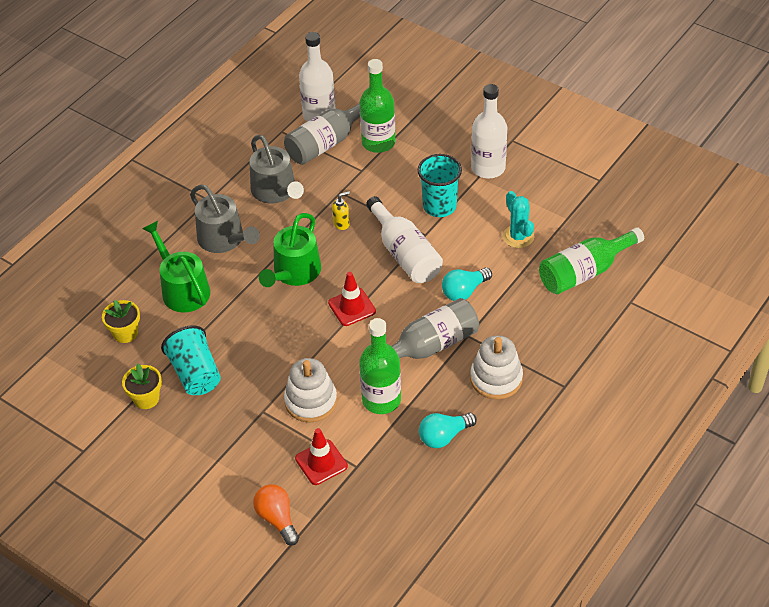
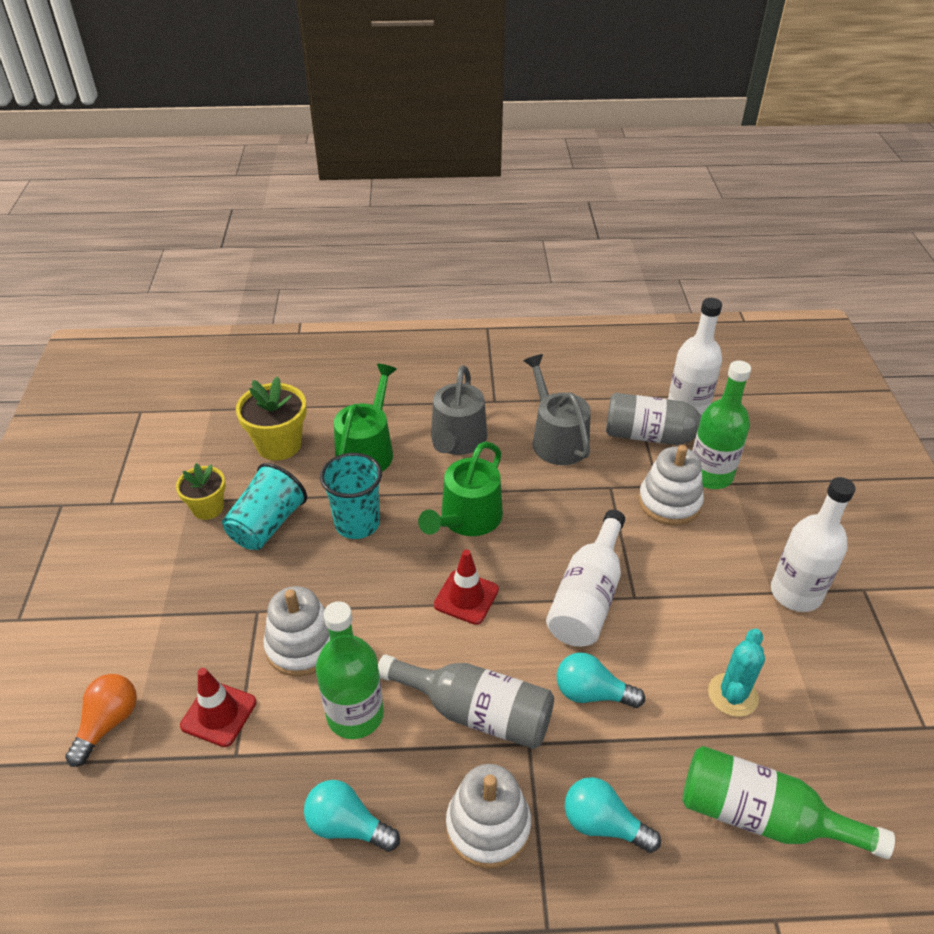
camera: 50 degrees right, 5 degrees down
(125, 333) = (279, 445): yellow flower pot -> yellow flower pot, size x1.54
(276, 191) = (556, 439): grey watering can -> grey watering can turned 135 degrees clockwise
(294, 272) = (467, 519): green watering can -> green watering can turned 45 degrees counterclockwise
(341, 223) = (570, 515): yellow soap dispenser -> none
(378, 174) = (669, 502): none -> white stacking toy
(439, 206) = (688, 584): turquoise cup -> turquoise cup (357, 523)
(535, 333) = (603, 824): none -> turquoise light bulb

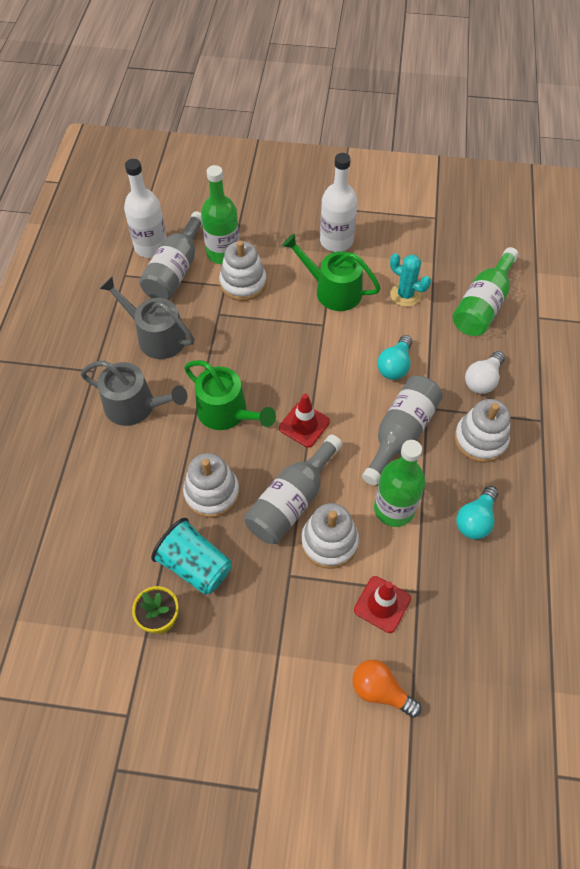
camera: 80 degrees left, 15 degrees up
(279, 445) = (93, 553): yellow flower pot -> none
(354, 599) = (291, 501): none -> grey bottle
(357, 523) = (212, 493): turquoise cup -> white stacking toy
(367, 450) = (125, 477): green watering can -> green watering can (333, 290)
(556, 439) = (156, 336): grey watering can -> grey watering can turned 45 degrees clockwise
(588, 596) = (318, 351): white bottle -> none
(603, 824) = (482, 380): turquoise light bulb -> white light bulb

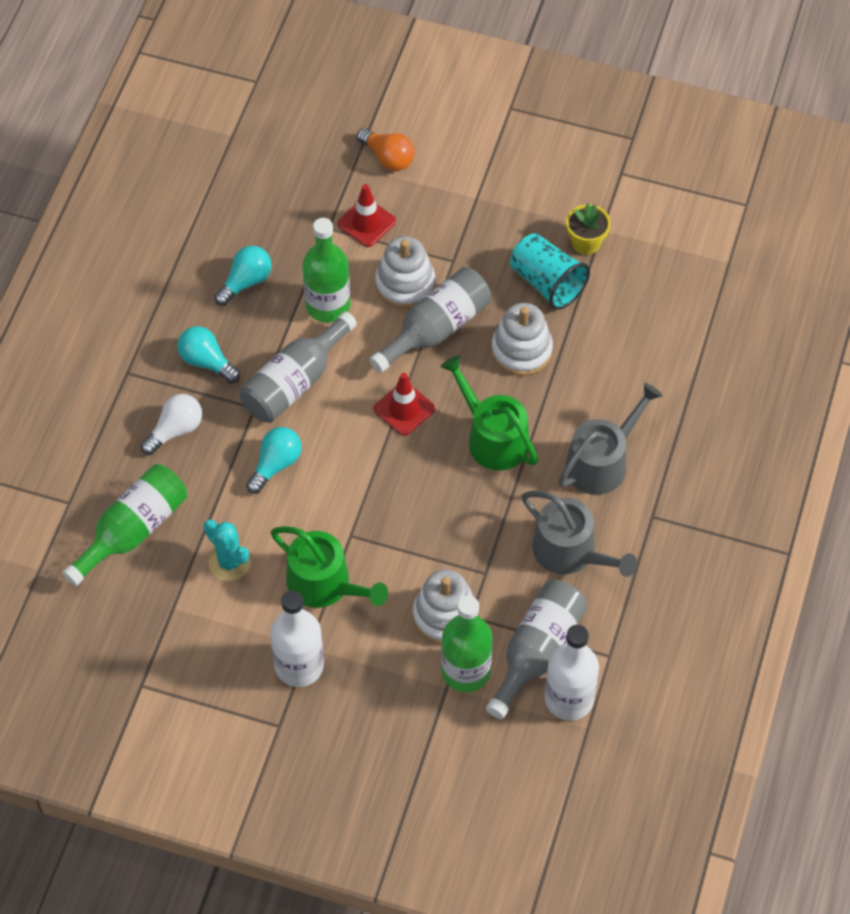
camera: 170 degrees left, 0 degrees up
(135, 406) = (601, 462): grey watering can -> grey watering can turned 105 degrees clockwise
(480, 439) = (207, 362): white stacking toy -> turquoise light bulb

